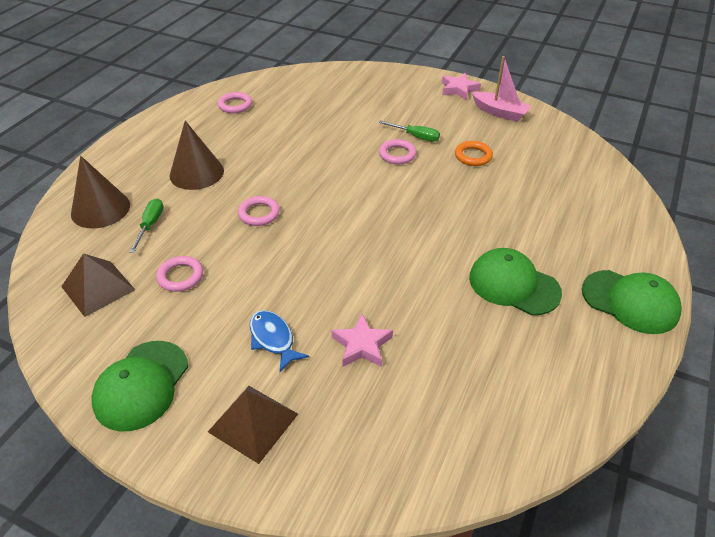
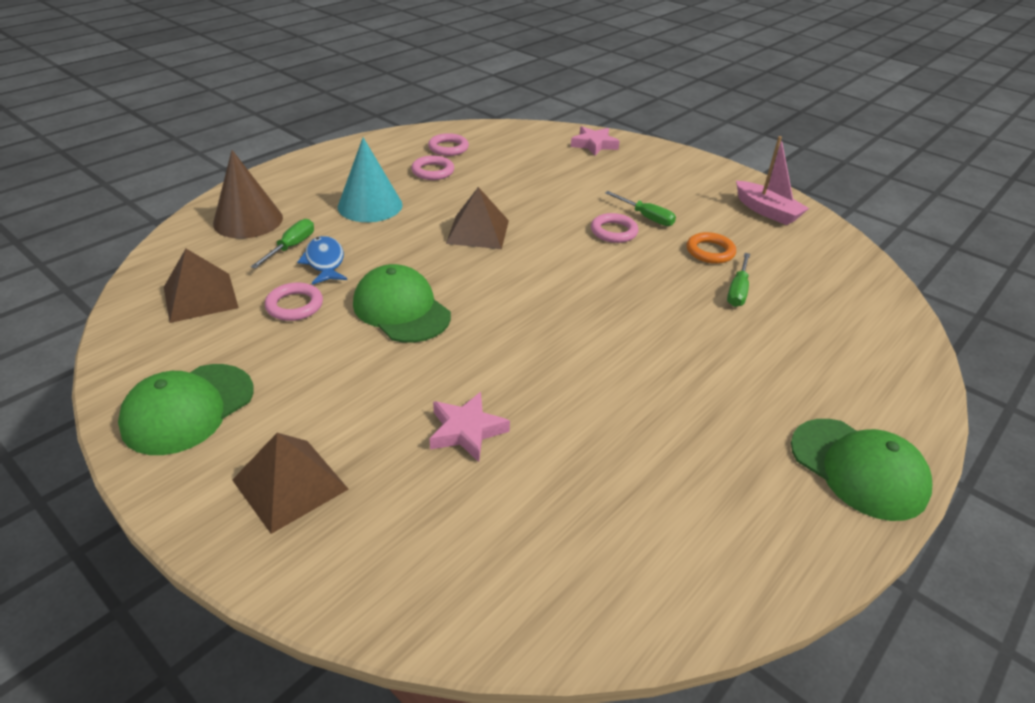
camera: 15 degrees right, 5 degrees down
(196, 173) = (370, 205): brown cone -> turquoise cone
(259, 213) = (417, 260): pink ring -> pink ring (433, 171)
(273, 339) = (363, 397): blue fish -> blue fish (325, 262)
(294, 177) = (478, 231): none -> brown pyramid
(459, 89) = (724, 178): pink star -> pink star (594, 145)
(504, 184) = (738, 291): none -> green screwdriver
(513, 285) = (698, 408): green cap -> green cap (401, 309)

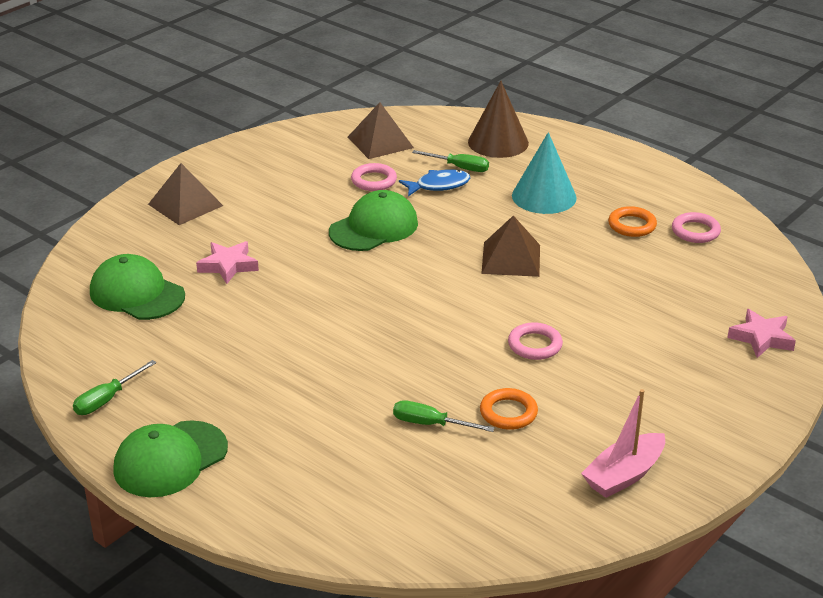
camera: 90 degrees right, 5 degrees down
(188, 409) = (255, 160): green cap -> green cap (137, 294)
(433, 171) = (632, 225): pink ring -> orange ring
(646, 217) = (575, 370): green screwdriver -> green screwdriver (107, 399)

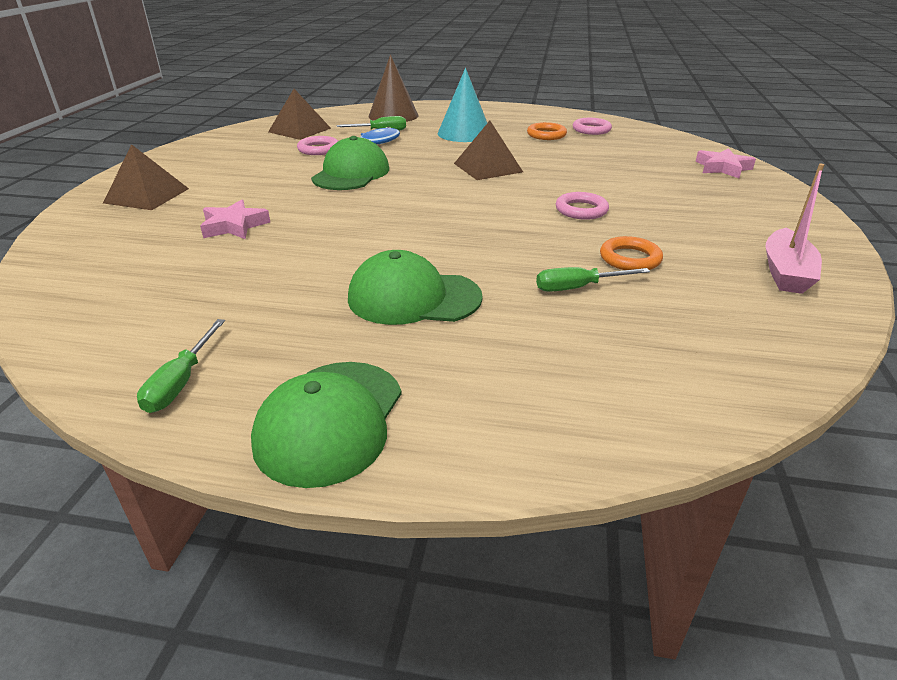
camera: 30 degrees left, 0 degrees up
(137, 294) = (143, 271): green cap -> green cap (413, 298)

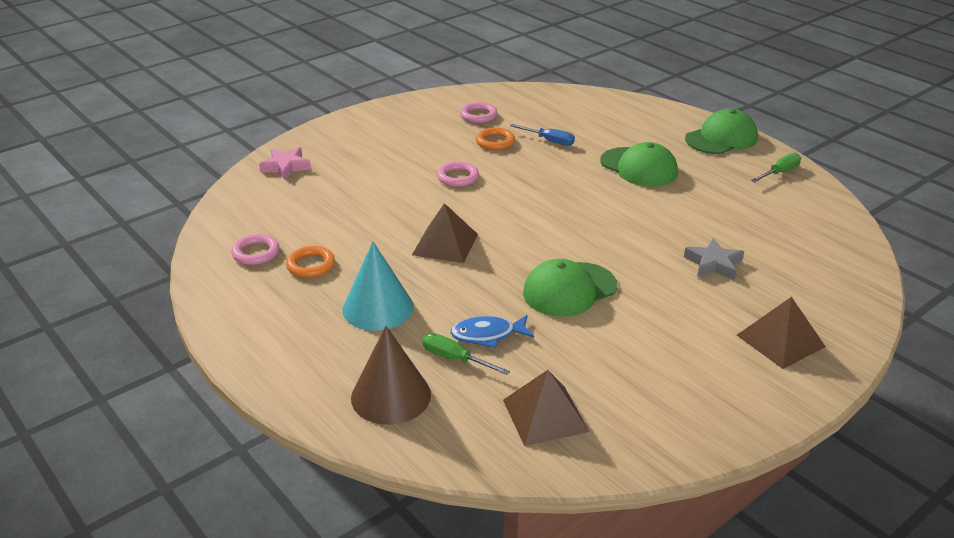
camera: 140 degrees left, 0 degrees up
(234, 226) = (713, 264): pink star -> grey star
(318, 149) = (562, 351): pink ring -> pink ring (478, 116)
(578, 288) = (549, 141): green screwdriver -> blue screwdriver
(785, 272) = (438, 109): pink boat -> none

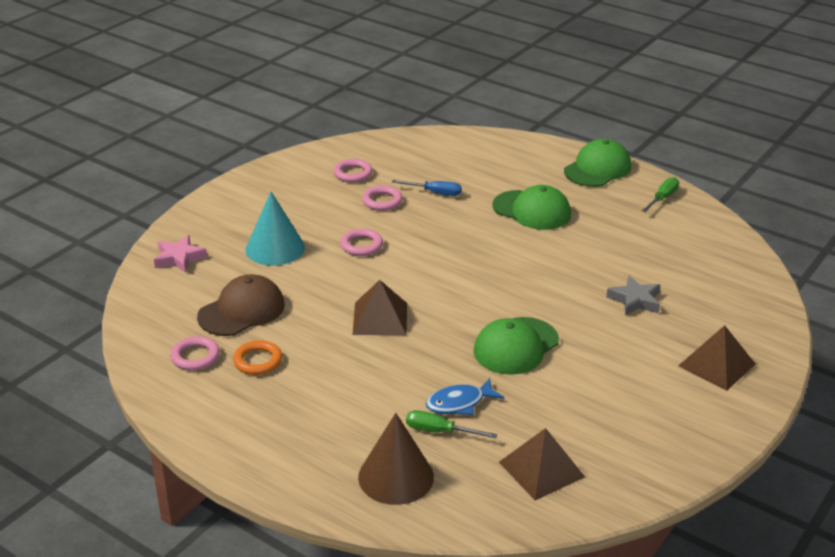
camera: 15 degrees left, 0 degrees up
(318, 219) = (241, 311): none -> brown cap
(378, 308) = (344, 394): turquoise cone -> turquoise cone (275, 248)
(495, 142) = (382, 201): orange ring -> pink ring

